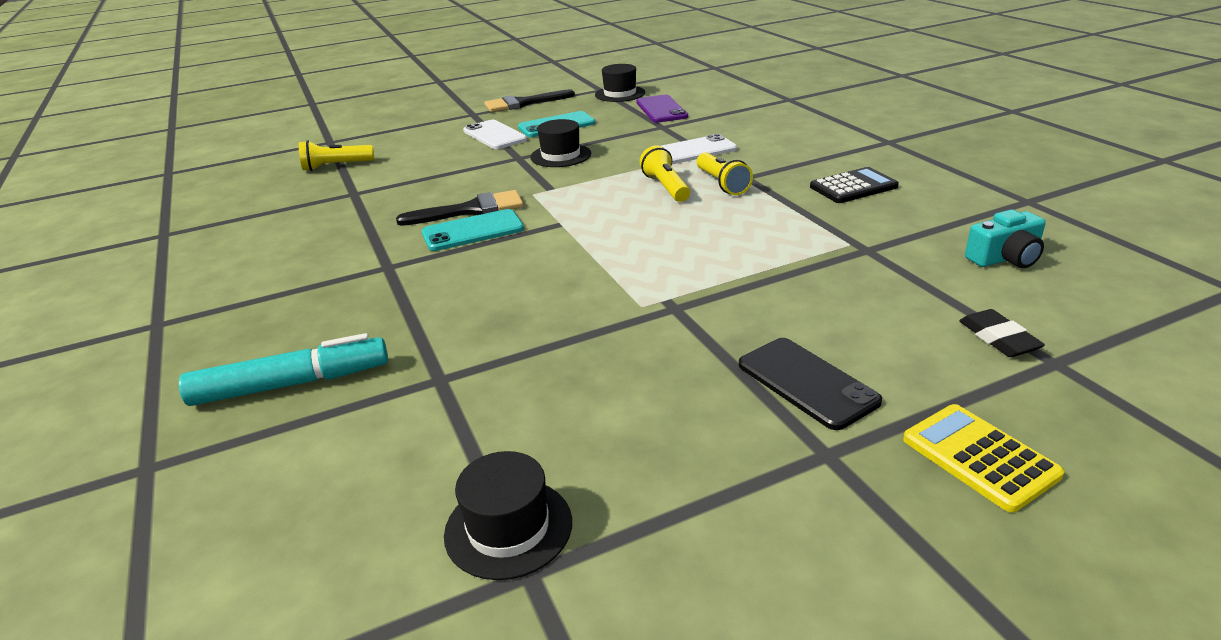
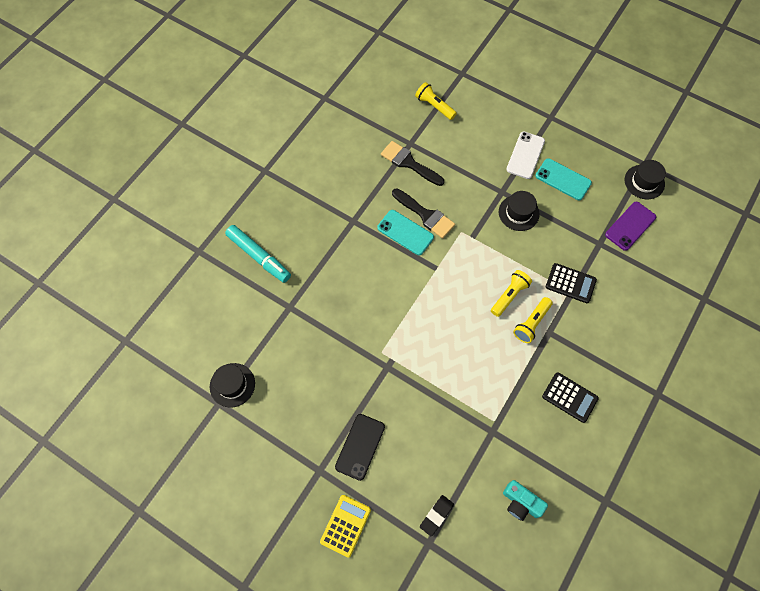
camera: 55 degrees right, 35 degrees up
(523, 103) = (588, 133): black brush -> black brush (409, 163)
(693, 151) = (570, 283): white phone -> black calculator

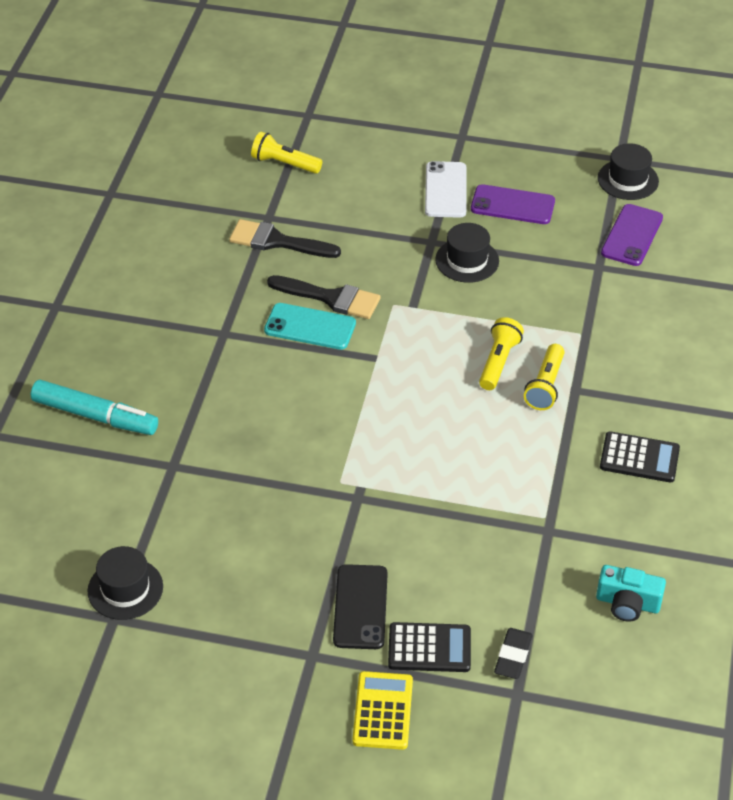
camera: 20 degrees left, 20 degrees down
(563, 179) = (512, 205): turquoise phone -> purple phone
(570, 283) = (579, 324): black calculator -> black calculator (429, 648)

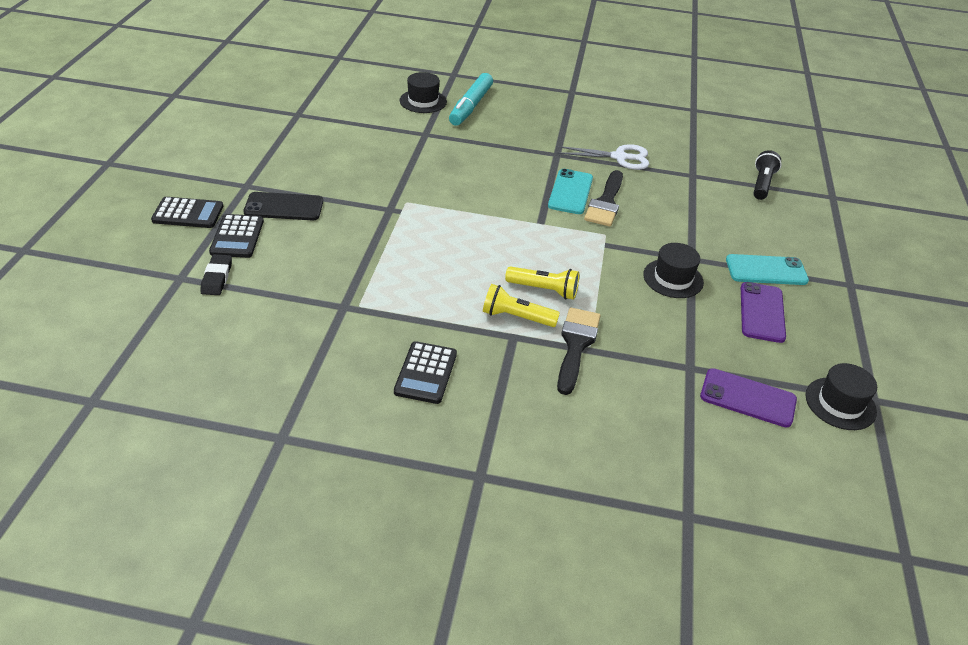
camera: 85 degrees right, 5 degrees down
(125, 589) = (320, 118): black hat -> black hat (423, 101)
(230, 276) = (619, 157): none -> white scissors
(277, 241) = (665, 179): black brush -> black brush (576, 345)
(284, 164) = (762, 184): yellow flashlight -> black flashlight
(383, 711) = (188, 213): yellow calculator -> black calculator
(446, 190) = (766, 270): white phone -> turquoise phone
(513, 656) = (217, 278): black eraser -> black eraser turned 75 degrees clockwise
(627, 603) = (254, 348): turquoise camera -> none

